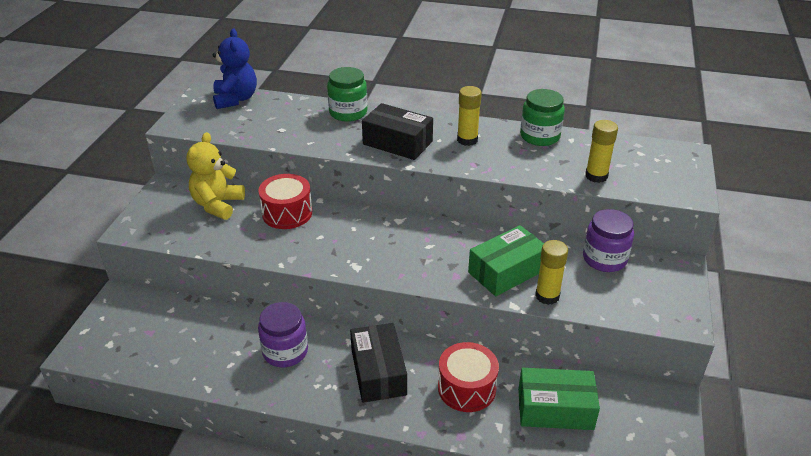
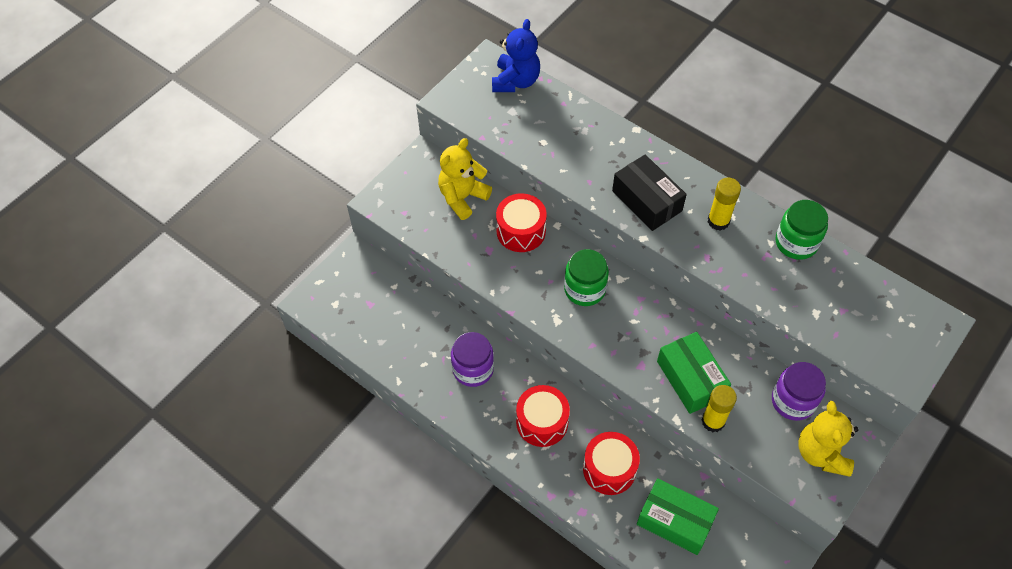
camera: 25 degrees right, 20 degrees up
(348, 113) = (617, 139): green jar -> green jar (584, 289)
(378, 372) = (542, 422): black box -> red drum
(506, 271) = (690, 379): green box -> green box turned 75 degrees clockwise
(596, 176) = (822, 318): yellow glue stick -> none
(655, 288) = (821, 453): none -> yellow teddy bear

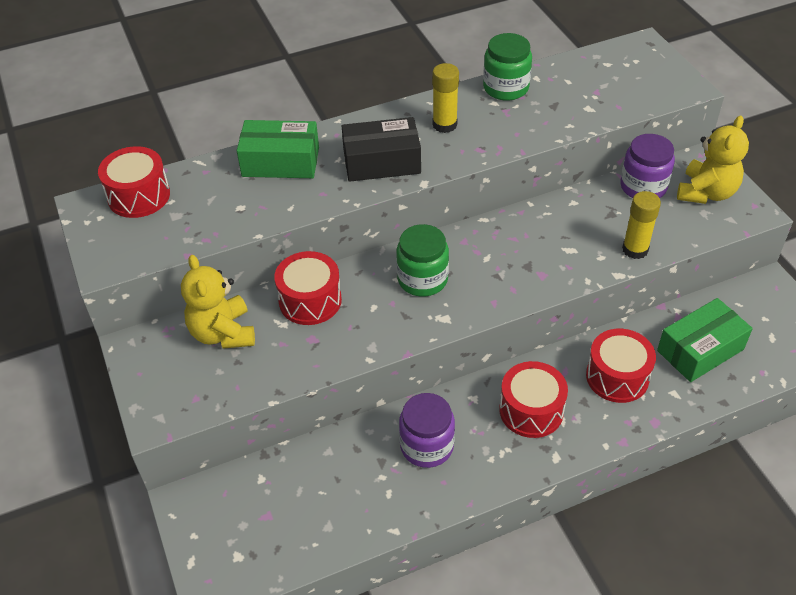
camera: 60 degrees left, 10 degrees down
(515, 81) = (139, 196): blue teddy bear -> red drum
(690, 379) = (579, 245): green box -> green box (280, 162)
(821, 453) = (706, 193): yellow teddy bear -> yellow teddy bear turned 90 degrees counterclockwise

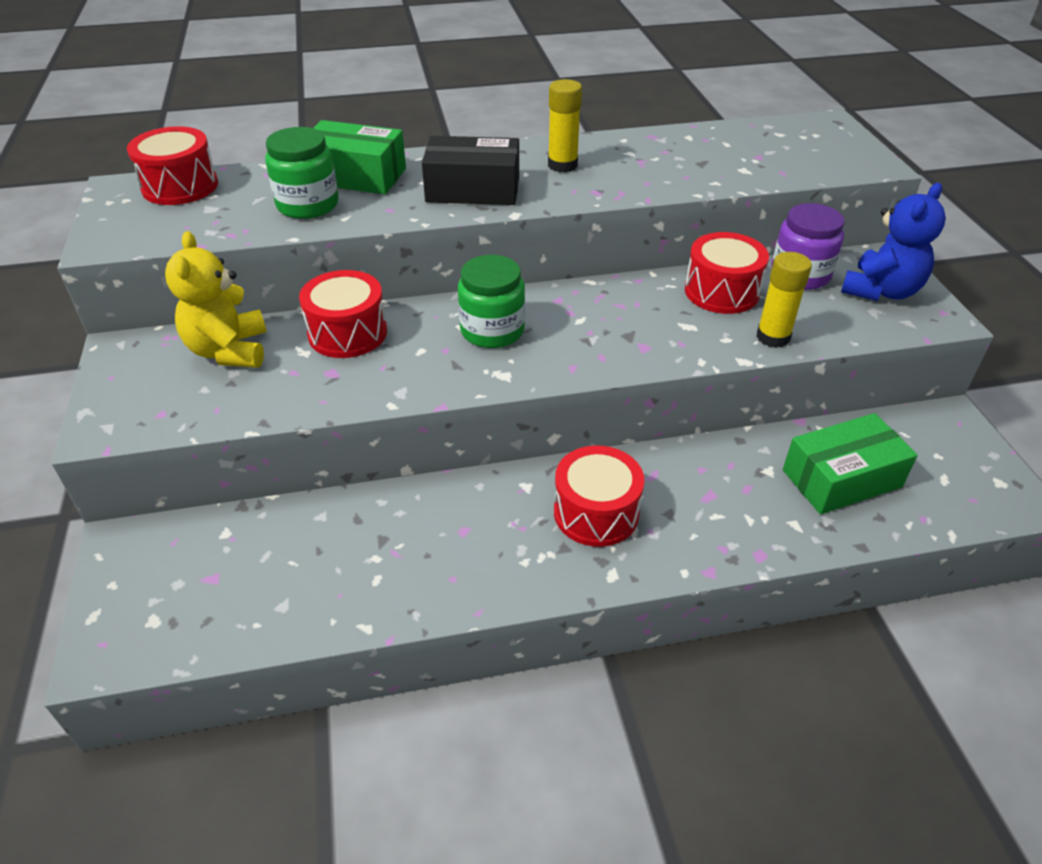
camera: 10 degrees right, 5 degrees down
(427, 446) = (446, 531): purple jar -> none
(506, 88) = (648, 141): green jar -> green jar (308, 205)
(617, 377) = (721, 492): red drum -> red drum (721, 291)
(706, 193) = (881, 291): yellow teddy bear -> blue teddy bear

